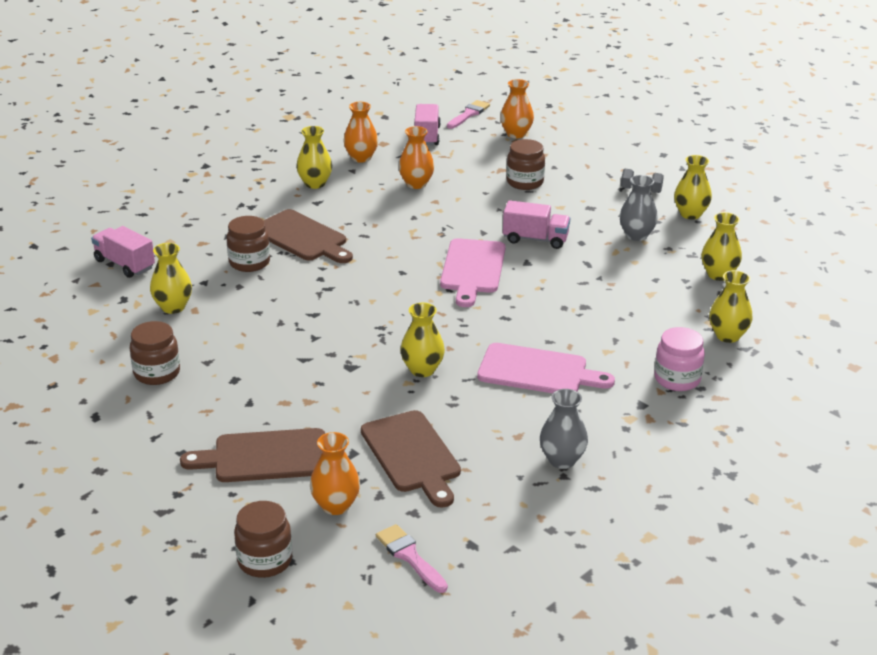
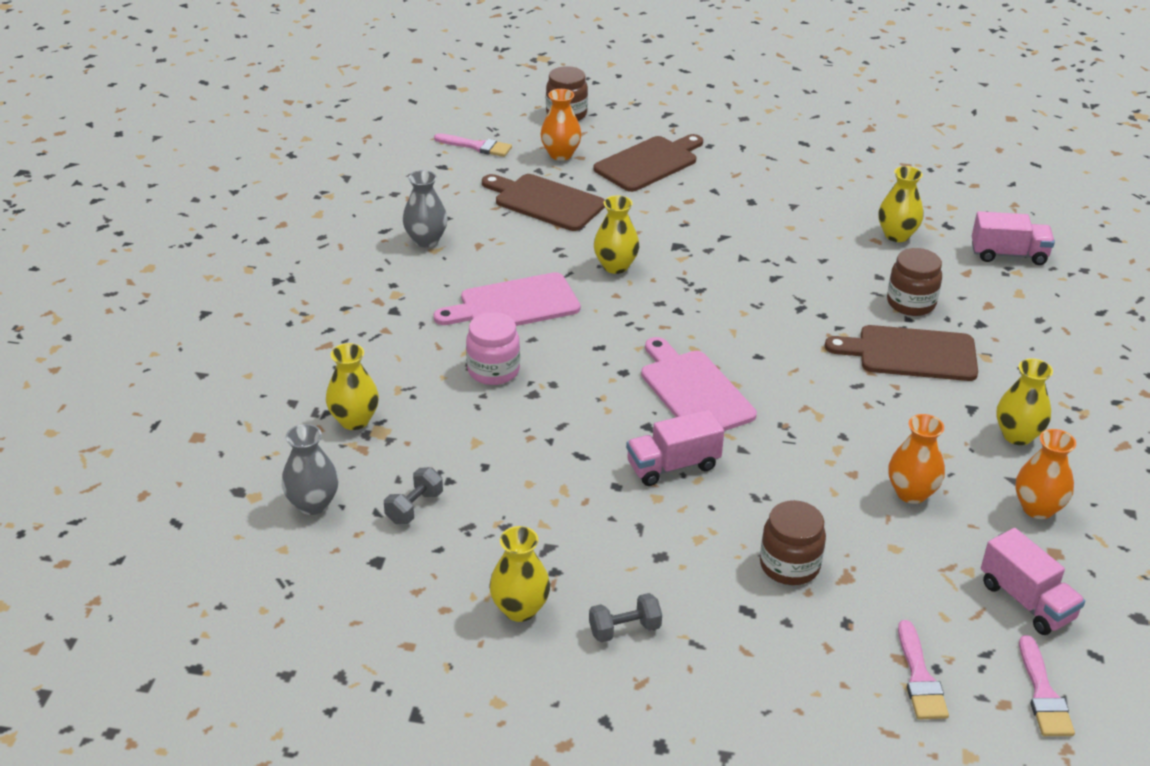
camera: 145 degrees right, 5 degrees up
(157, 373) = (814, 183): brown jar -> none
(516, 134) = (919, 677): orange vase -> pink brush
(636, 235) = (560, 530): grey vase -> grey vase (313, 504)
(677, 379) = (377, 348): pink jar -> pink jar (493, 370)
(718, 274) = (414, 507): yellow vase -> grey dumbbell

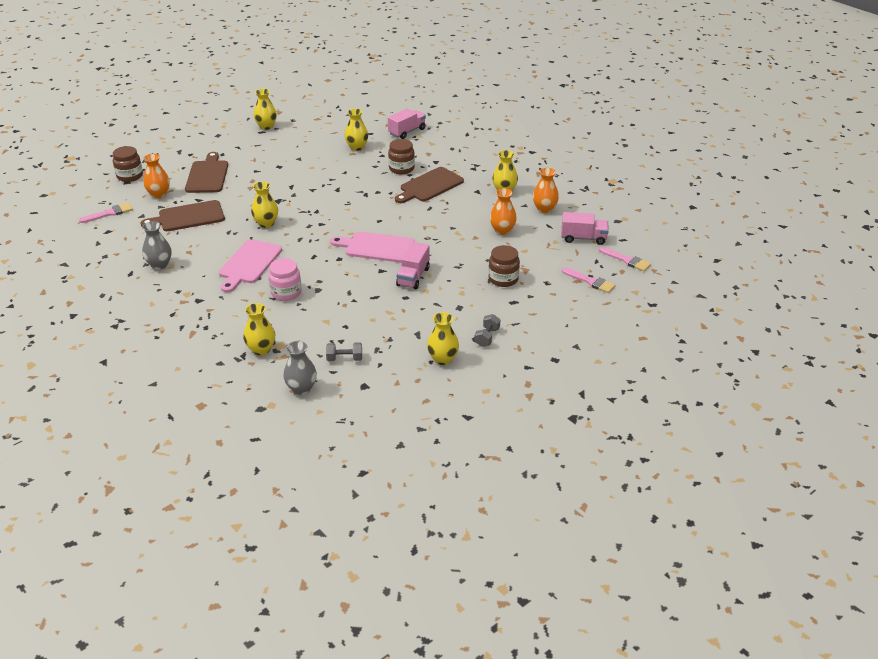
camera: 50 degrees left, 0 degrees up
(414, 507) = (344, 359): grey dumbbell -> grey dumbbell turned 75 degrees counterclockwise
(821, 139) = (266, 126): none -> yellow vase

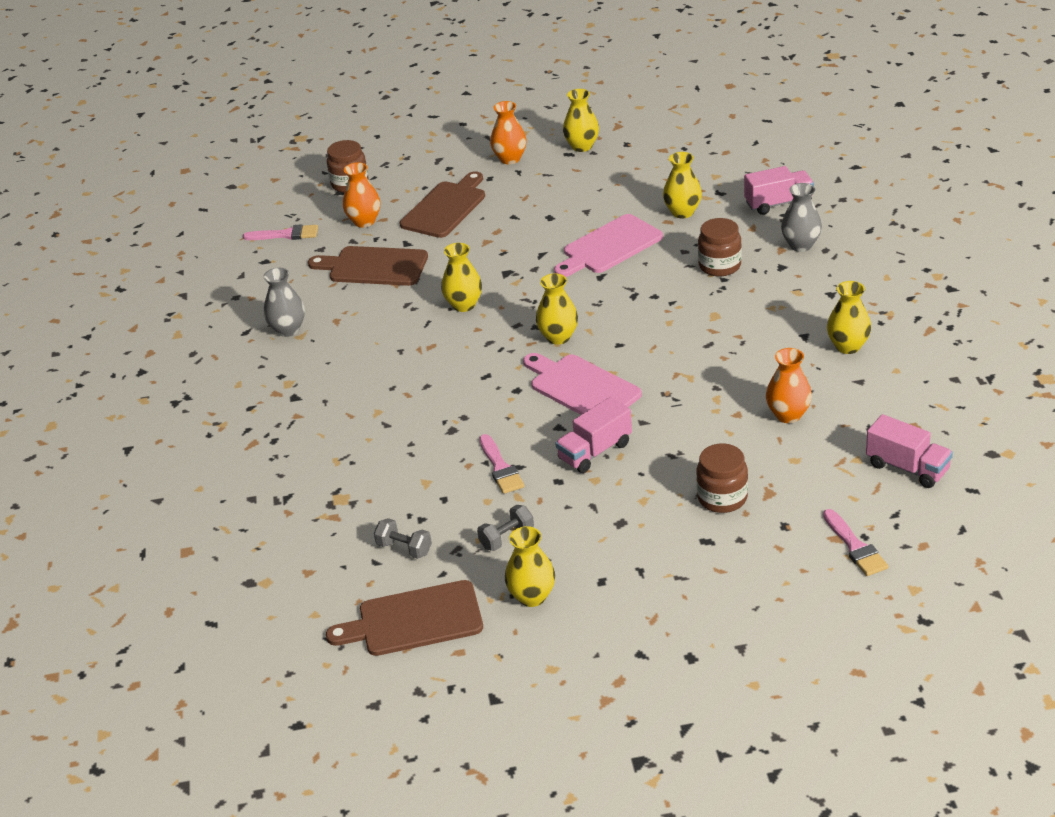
camera: 35 degrees right, 0 degrees up
(249, 264) = (395, 362): pink cutting board -> pink cutting board (609, 246)
(261, 349) = (314, 496): yellow vase -> yellow vase (558, 337)
(286, 292) = (408, 421): pink jar -> none
(301, 388) = (318, 572): grey vase -> grey vase (801, 245)
(429, 186) = (738, 307): brown cutting board -> brown cutting board (414, 620)
(487, 337) = (621, 585): grey dumbbell -> grey dumbbell (507, 538)
(544, 209) = (886, 397): orange vase -> orange vase (510, 159)
(626, 260) = (947, 529): pink brush -> pink brush (500, 468)

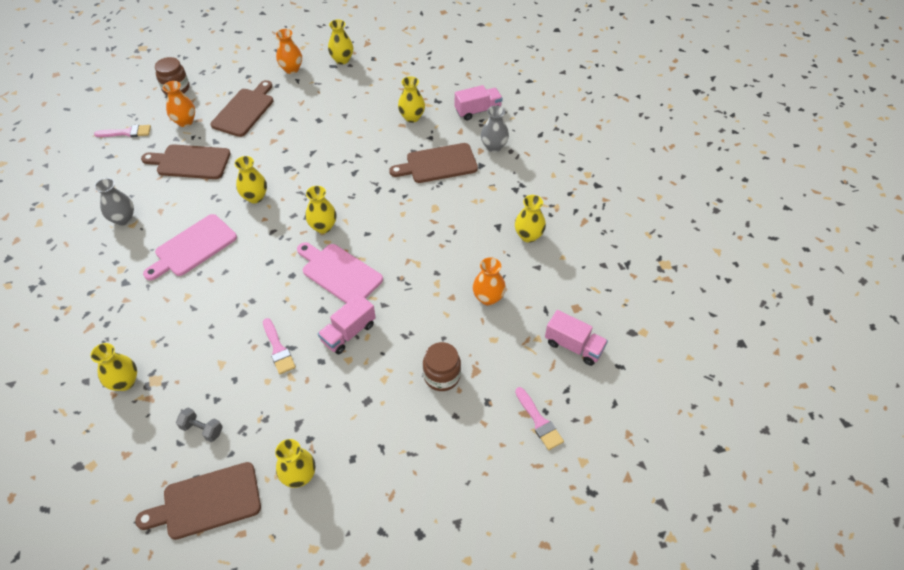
camera: 10 degrees left, 15 degrees up
(302, 500) = (125, 382): none -> yellow vase
(507, 538) = (281, 417): grey dumbbell -> none
(609, 246) = (360, 146): pink cutting board -> pink cutting board (193, 247)
(719, 266) = (438, 164): brown jar -> brown cutting board

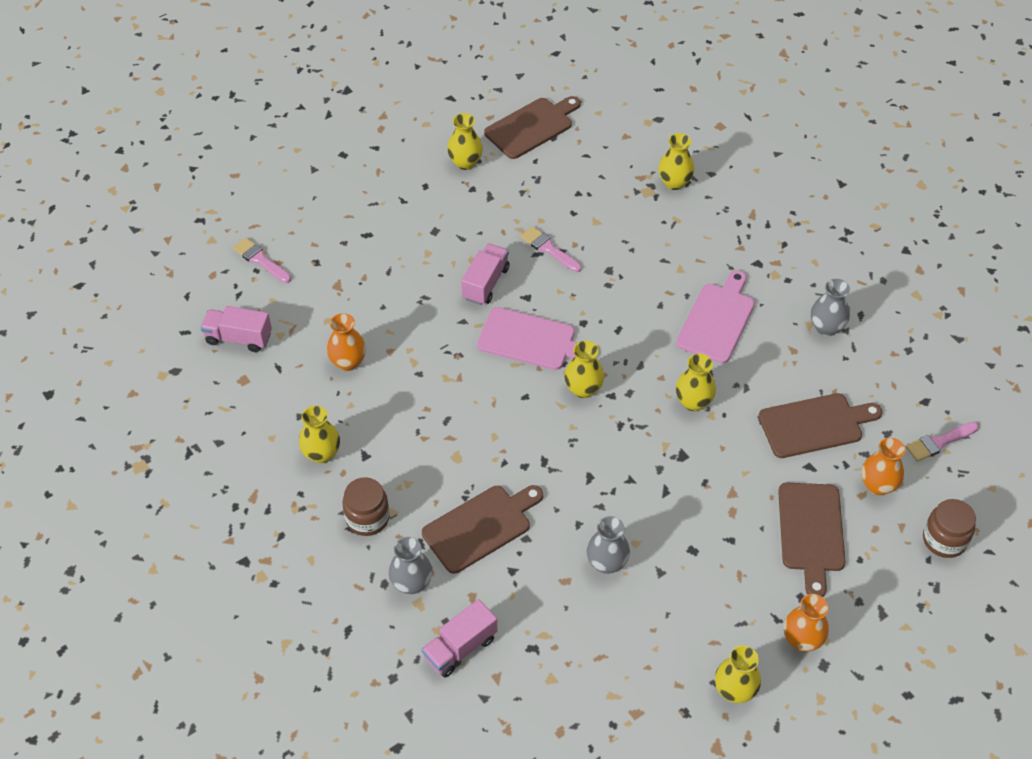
camera: 160 degrees right, 0 degrees up
(202, 429) = (573, 169): grey dumbbell -> none
(372, 127) = (607, 563): none -> grey vase
(412, 117) = (557, 600): yellow vase -> none
(442, 376) = (370, 271): brown jar -> brown jar (367, 518)

